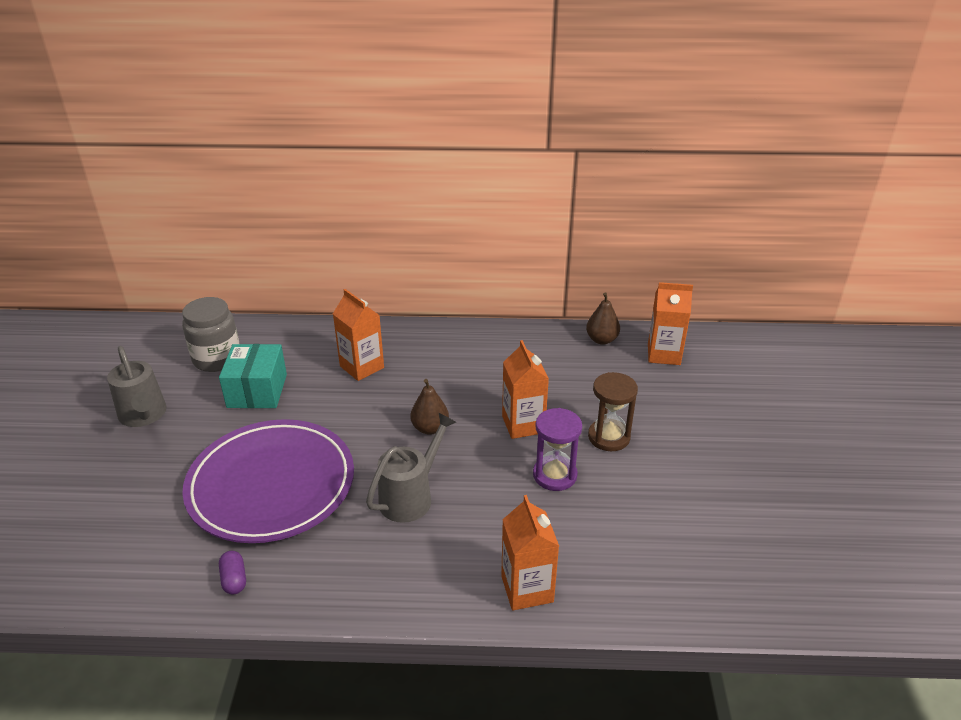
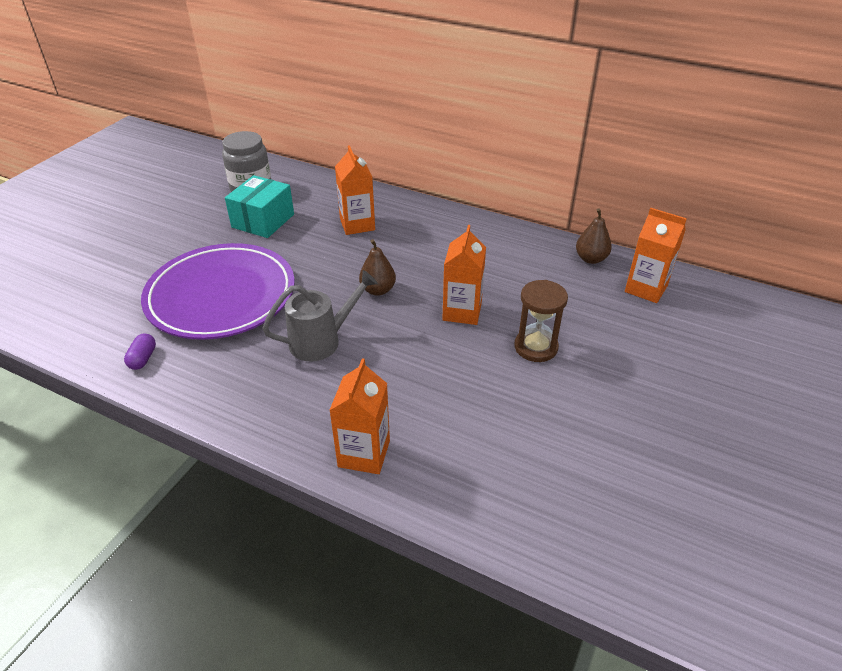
camera: 25 degrees right, 5 degrees up
(144, 416) = (170, 217): grey watering can -> none
(554, 475) = (460, 364): purple hourglass -> none

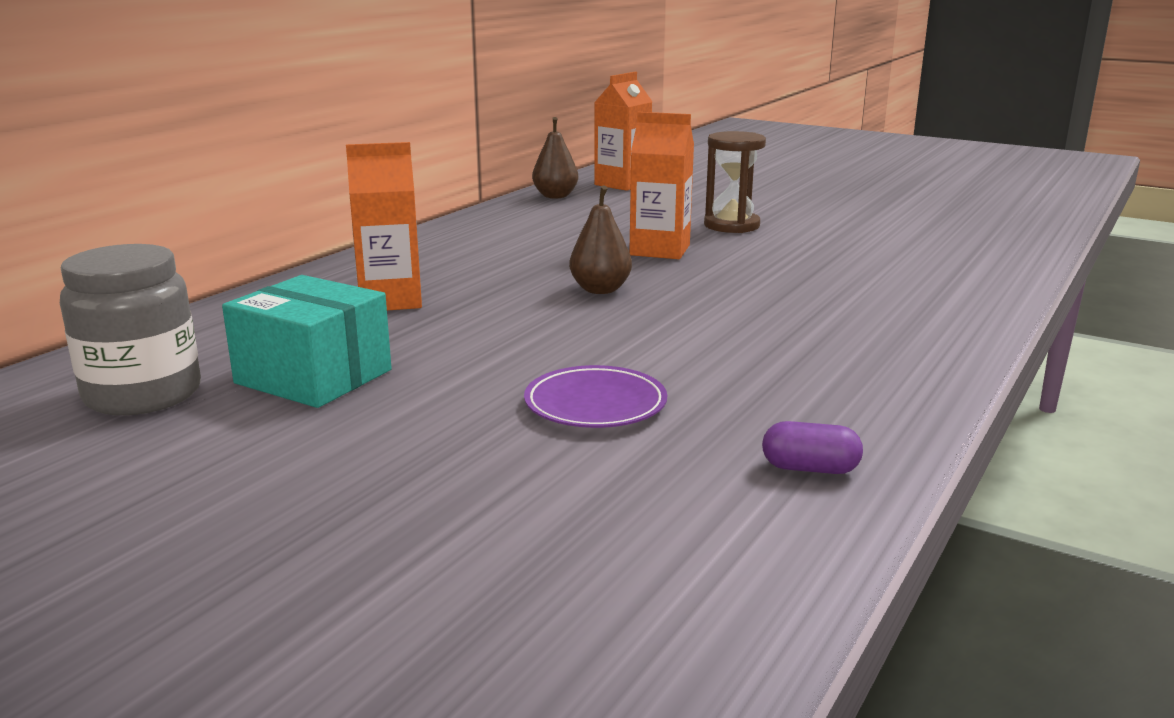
camera: 85 degrees left, 20 degrees down
(221, 296) = (595, 404): purple plate -> purple plate, size x0.43
(322, 340) = (731, 323): grey watering can -> none
(364, 453) = (957, 301): orange carton -> none

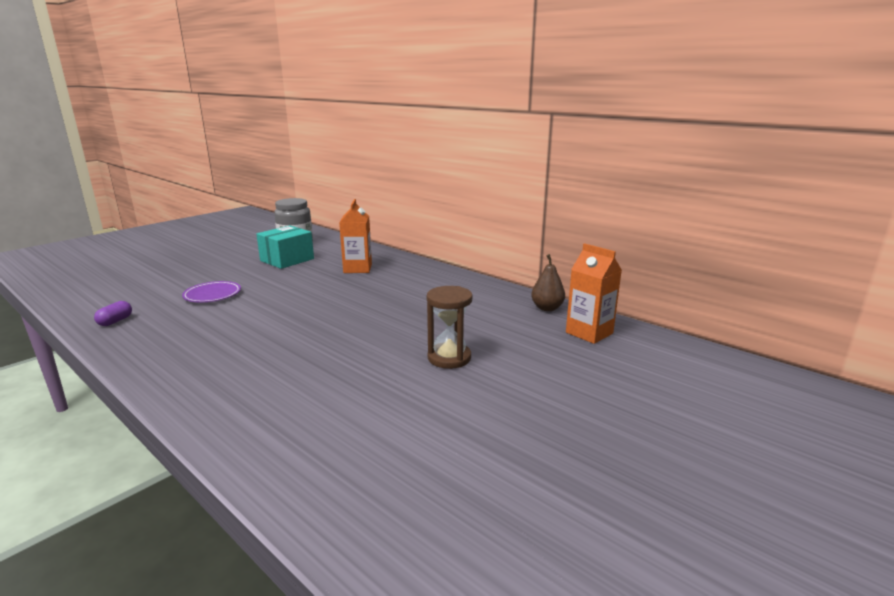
camera: 100 degrees right, 0 degrees up
(600, 290) = (339, 305): brown pear -> none
(660, 250) = (399, 326): orange carton -> none

